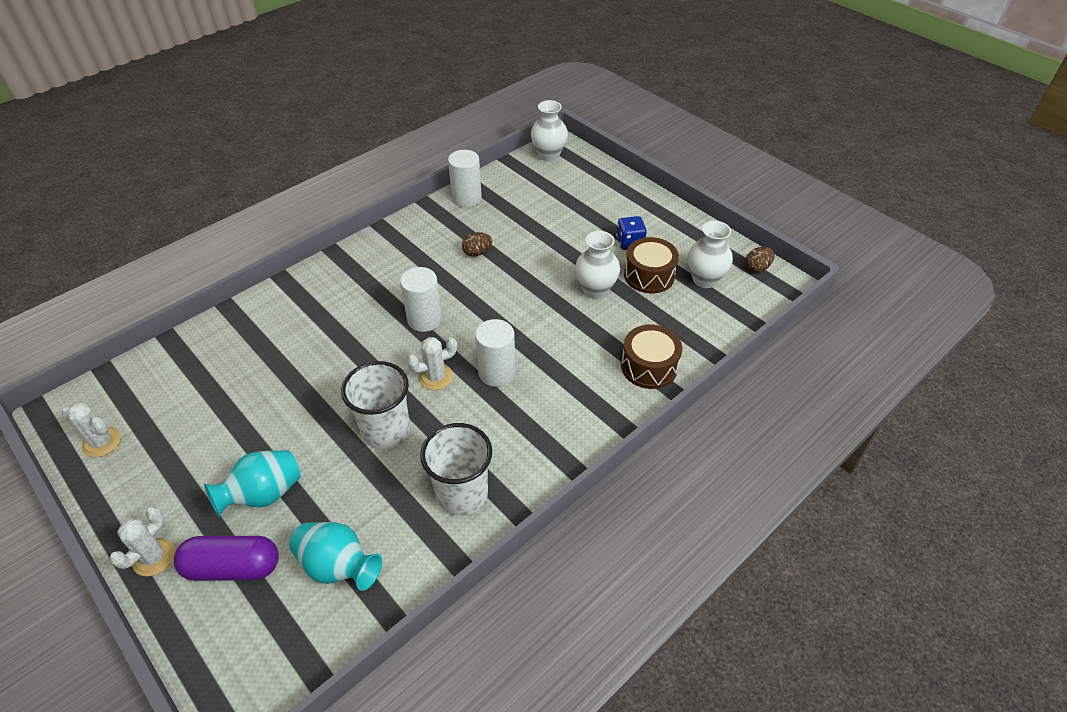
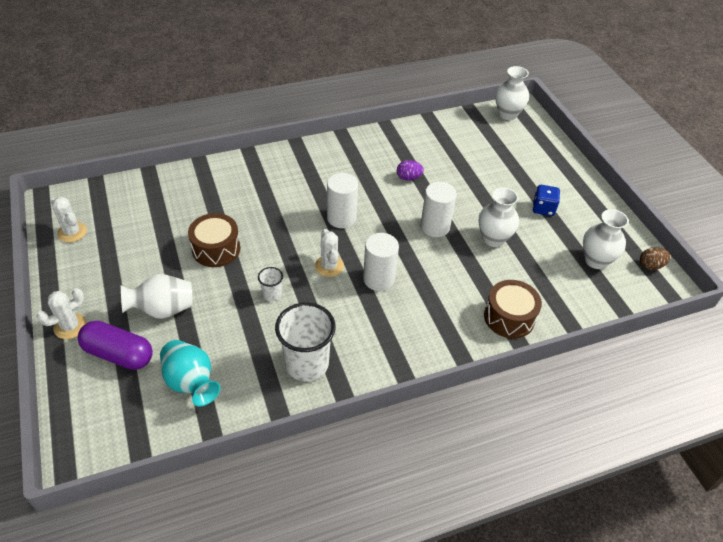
camera: 20 degrees right, 0 degrees up
(263, 494) = (163, 310): turquoise vase -> white vase
(386, 431) = (272, 294): white cup -> white cup, size x0.47
(436, 377) = (329, 266): white cactus -> white cactus turned 75 degrees clockwise
(466, 198) = (421, 131): white cylinder -> white cylinder (435, 227)
(477, 253) = (408, 178): brown egg -> purple egg
(649, 275) = (547, 241): brown drum -> brown drum (216, 249)

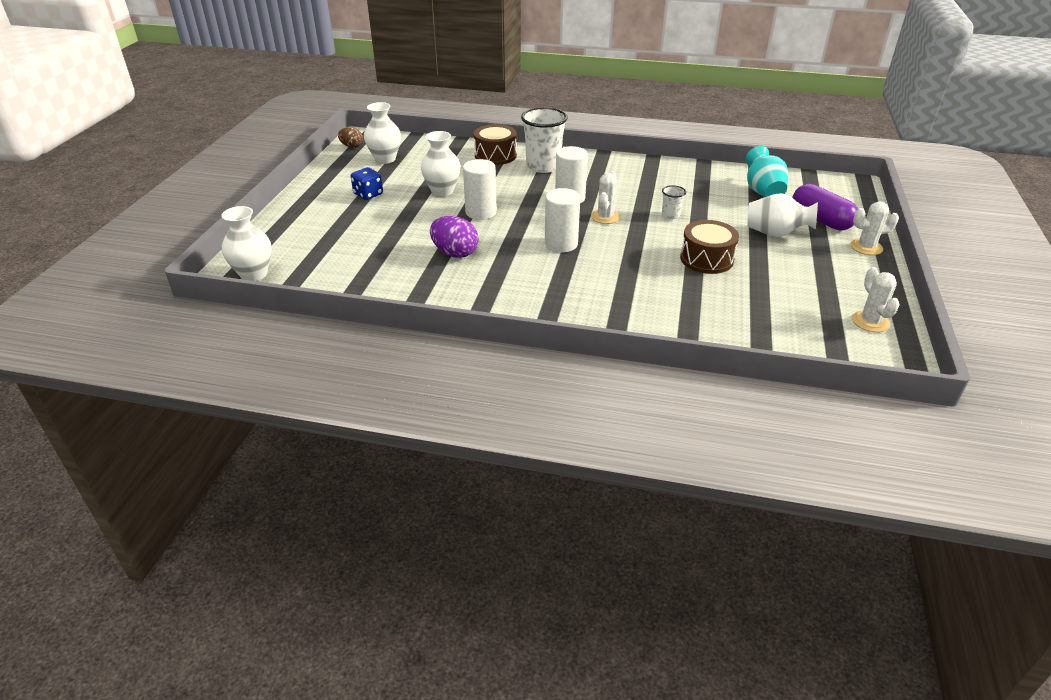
camera: 145 degrees left, 10 degrees down
(307, 364) = (668, 176): white cup -> white cup (543, 166)
(408, 178) = (455, 253): purple egg -> purple egg, size x1.60

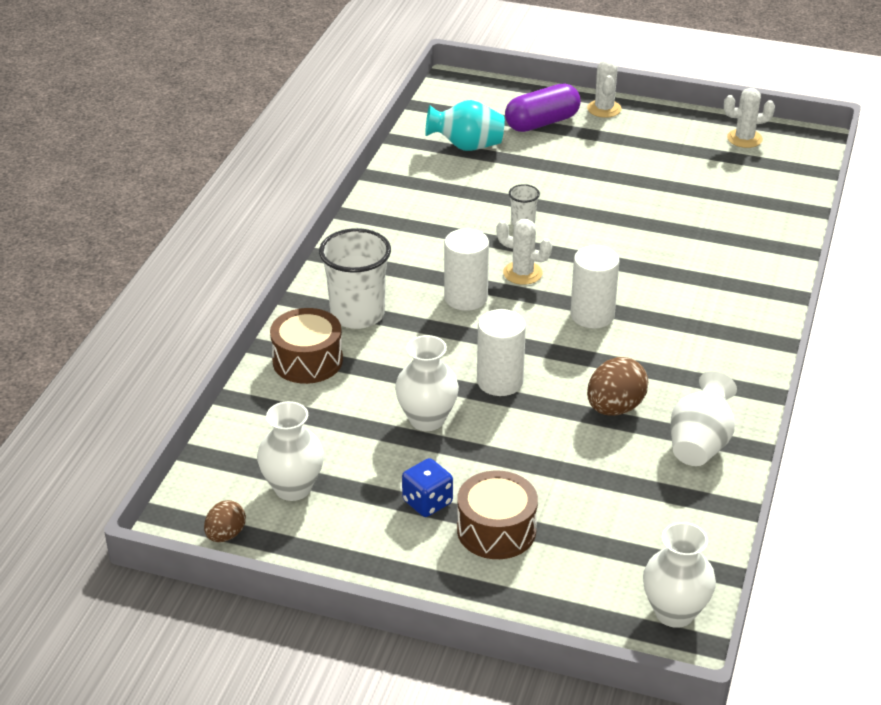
camera: 85 degrees left, 0 degrees up
(455, 253) = (615, 408): purple egg -> brown egg
(706, 259) = (629, 212): brown drum -> brown drum (496, 530)
(775, 234) = (572, 157): white vase -> white vase (700, 444)

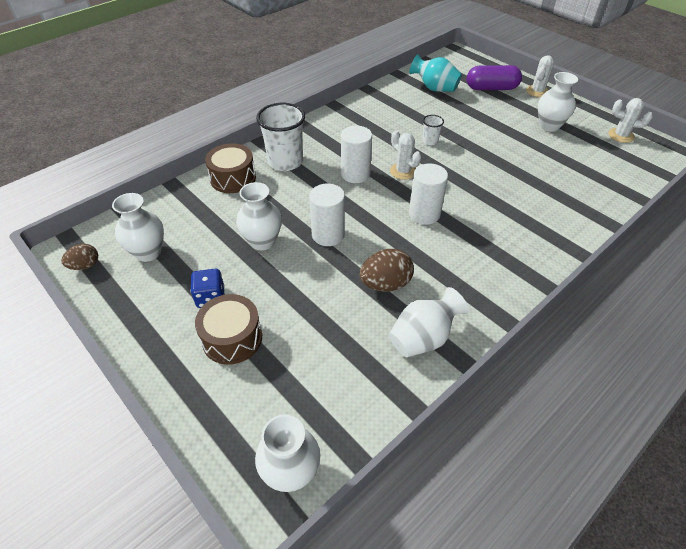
camera: 30 degrees right, 10 degrees up
(653, 153) = (549, 126): none -> white vase

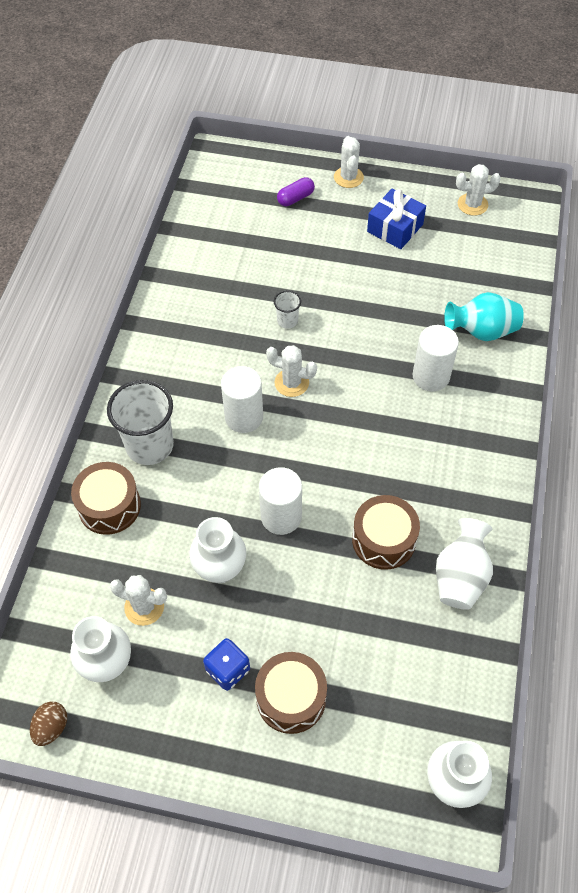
camera: 35 degrees left, 10 degrees up
(199, 236) = (144, 607): none -> white cactus
(385, 284) = (383, 540): brown egg -> brown drum
(424, 214) = (356, 429): white cylinder -> white cylinder (431, 376)
(434, 88) = (231, 232): turquoise vase -> turquoise vase (481, 331)
(491, 88) = (295, 198): purple capsule -> purple capsule, size x0.58
(549, 126) = (395, 228): white vase -> blue gift

